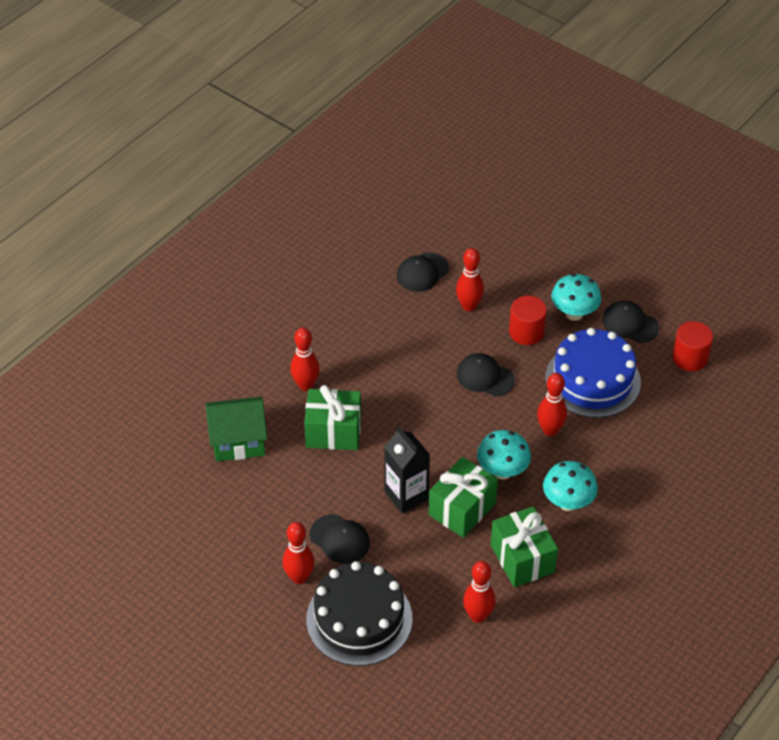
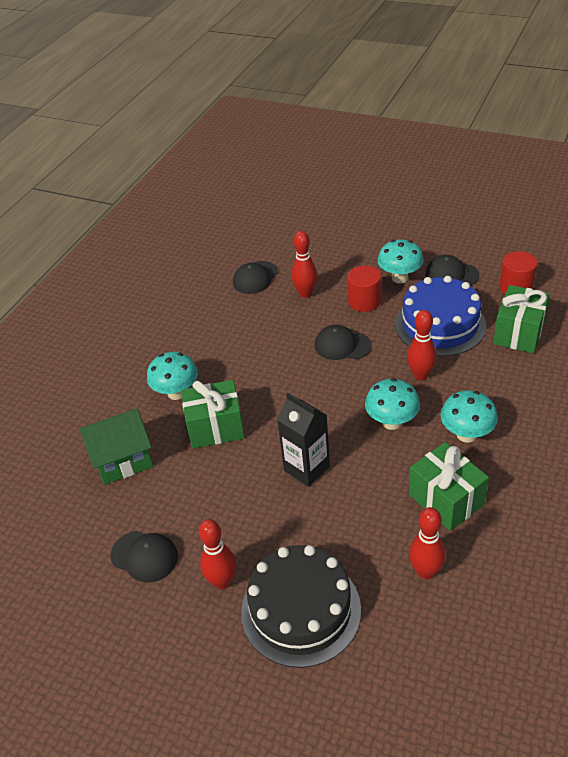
camera: 10 degrees left, 5 degrees down
(305, 385) = (176, 393): red bowling pin -> turquoise mushroom
(340, 539) = (253, 529): black cap -> black cap (144, 556)
(462, 509) = (366, 467): green gift -> green gift (519, 333)

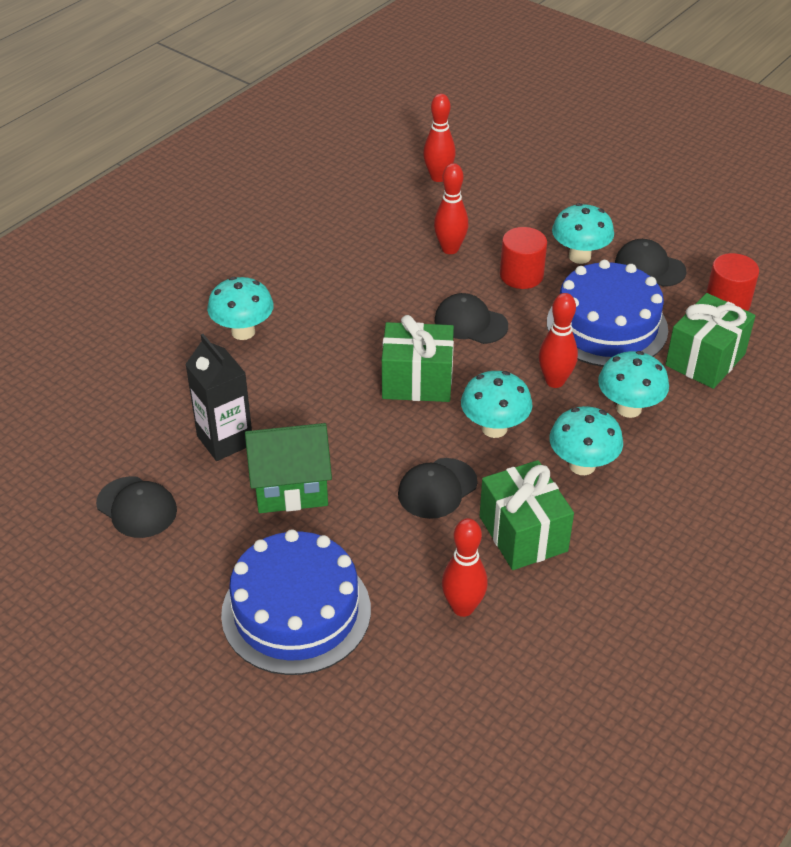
camera: 10 degrees right, 0 degrees up
(123, 460) = (151, 394): green house -> green house (290, 488)
(215, 427) = (275, 383): green gift -> green gift (417, 381)
(222, 581) = (216, 557): red bowling pin -> red bowling pin (438, 177)
(255, 278) = (394, 215): black cap -> black cap (437, 488)
(301, 610) = (296, 611): black cake -> blue cake
(307, 468) = (367, 457): black carton -> black carton (225, 440)
(481, 382) = (628, 408): none -> turquoise mushroom

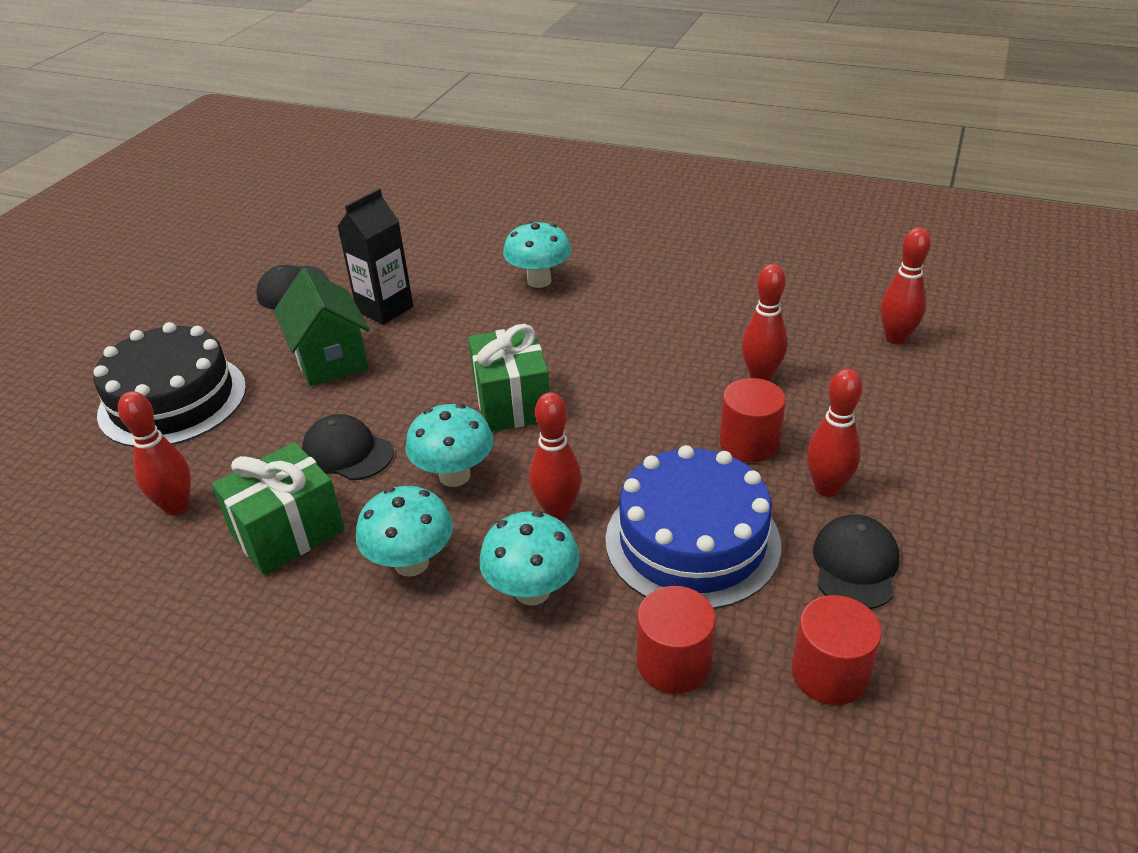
camera: 75 degrees right, 5 degrees down
(296, 611) = (173, 400): blue cake -> black cake
(470, 323) = (632, 420): black cap -> none
(579, 256) = (827, 488): turquoise mushroom -> red bowling pin
(705, 359) = (674, 663): green gift -> red cylinder

